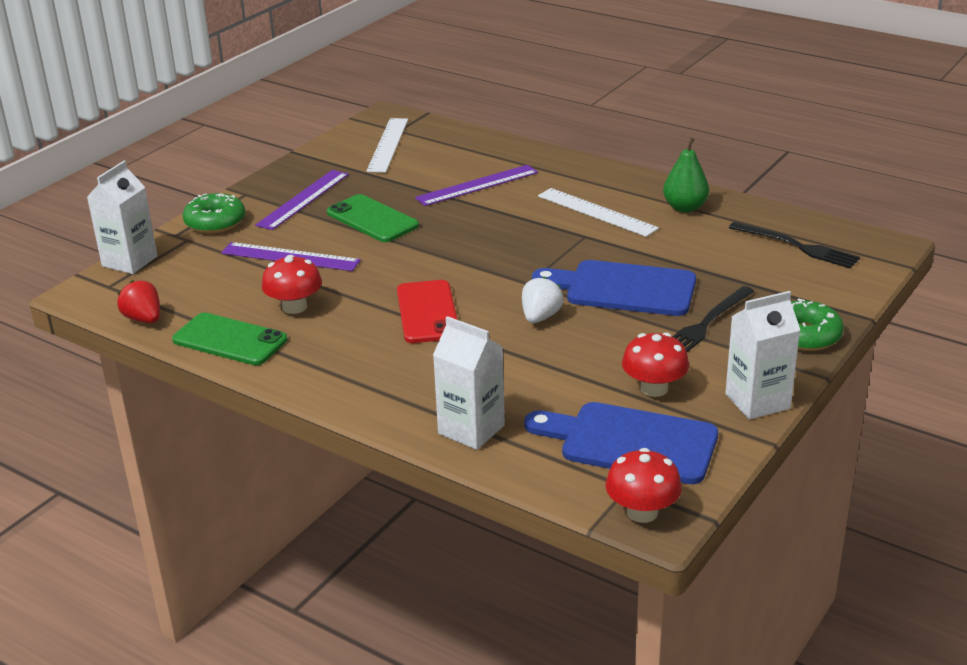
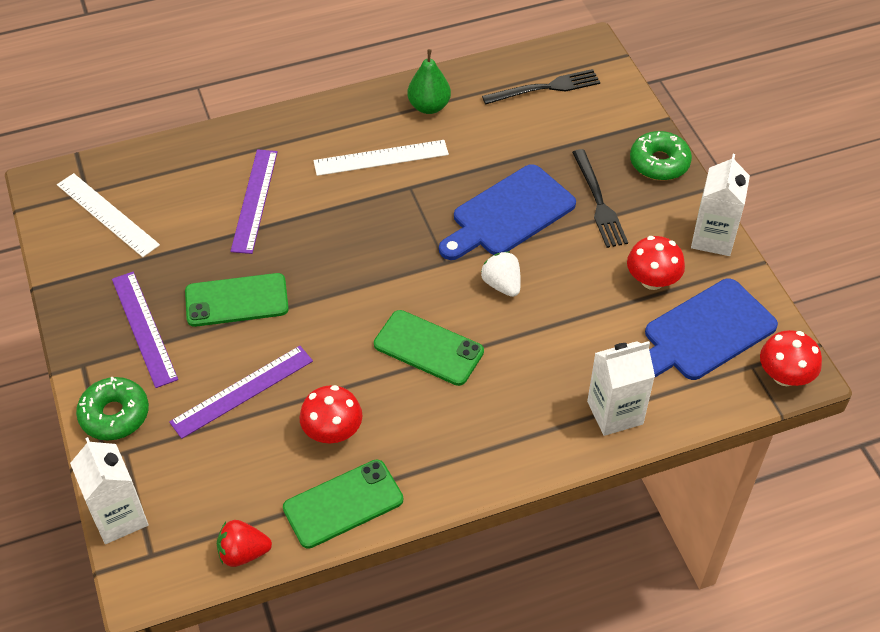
camera: 55 degrees left, 20 degrees up
(427, 312) = (428, 348): red phone -> green phone

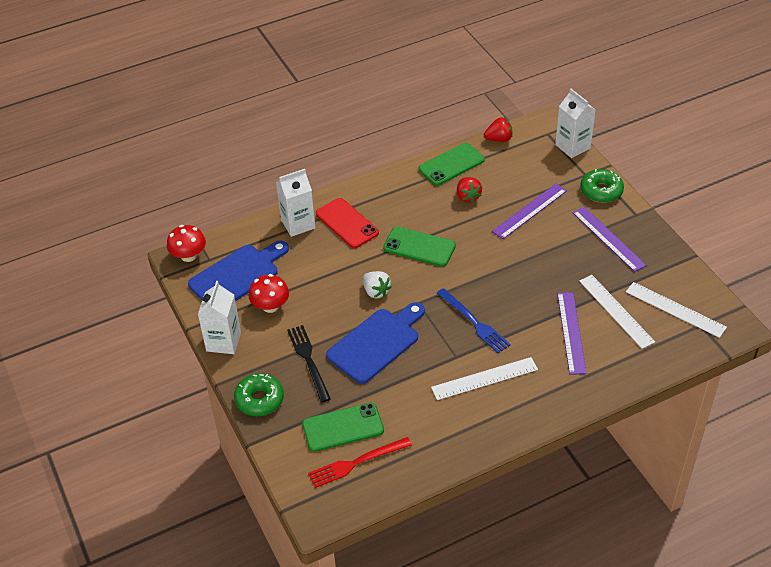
camera: 175 degrees right, 5 degrees down
(184, 221) = (616, 311): none -> white ruler
(236, 300) = (555, 262): green phone -> green phone (343, 427)
(332, 431) = (467, 197): red mushroom -> red strawberry
(376, 227) = (474, 322): none -> blue fork
(429, 106) = (455, 431): green pear -> none
(536, 404) = (347, 223): none -> red phone
(545, 88) = (357, 462): black fork -> red fork

